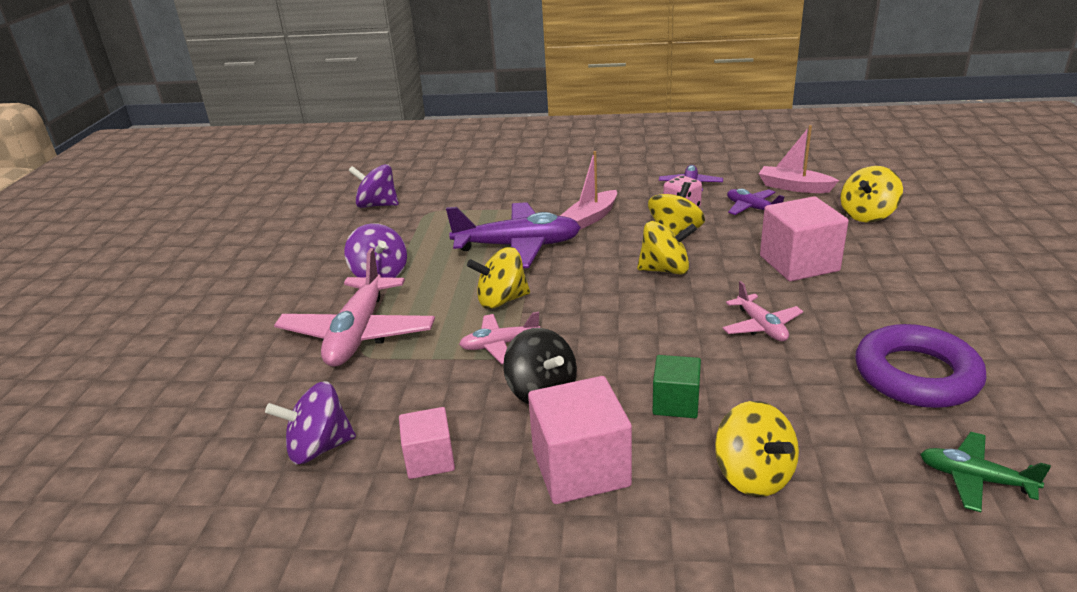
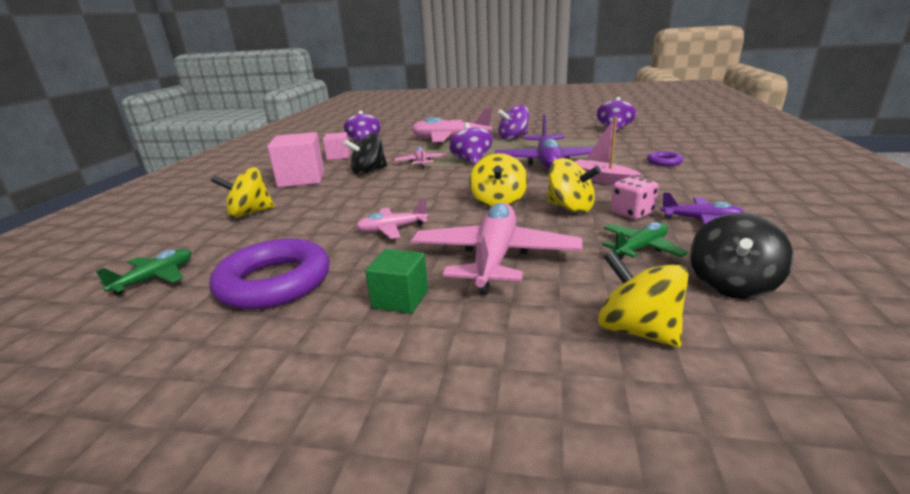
camera: 95 degrees right, 5 degrees down
(502, 300) = (471, 161): yellow spinning top -> purple spinning top
(534, 187) = (664, 162): none -> purple ring
(676, 403) = (329, 199): green cube -> green cube (400, 299)
(752, 209) = (640, 248): purple plane -> green plane
(794, 187) = (731, 285): pink boat -> black spinning top
(799, 263) = (494, 258): pink cube -> pink plane

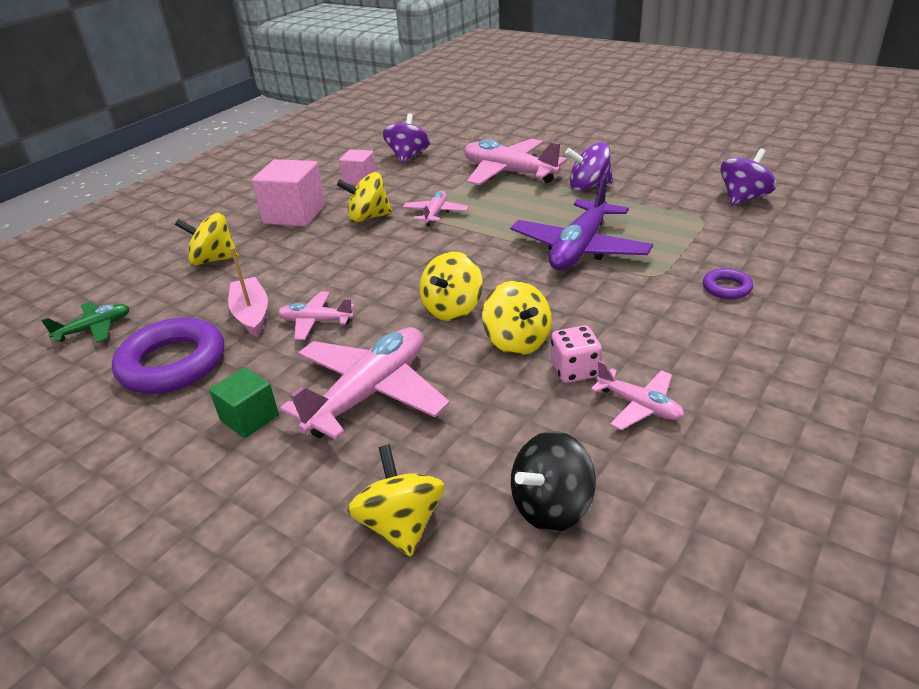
camera: 25 degrees right, 10 degrees up
(369, 171) = (368, 217): black spinning top -> yellow spinning top
(471, 161) = (493, 225): purple spinning top -> none
(602, 180) = (606, 302): pink boat -> pink boat (251, 314)
(640, 248) = (521, 427): green plane -> none
(701, 220) = (639, 406): purple plane -> pink plane

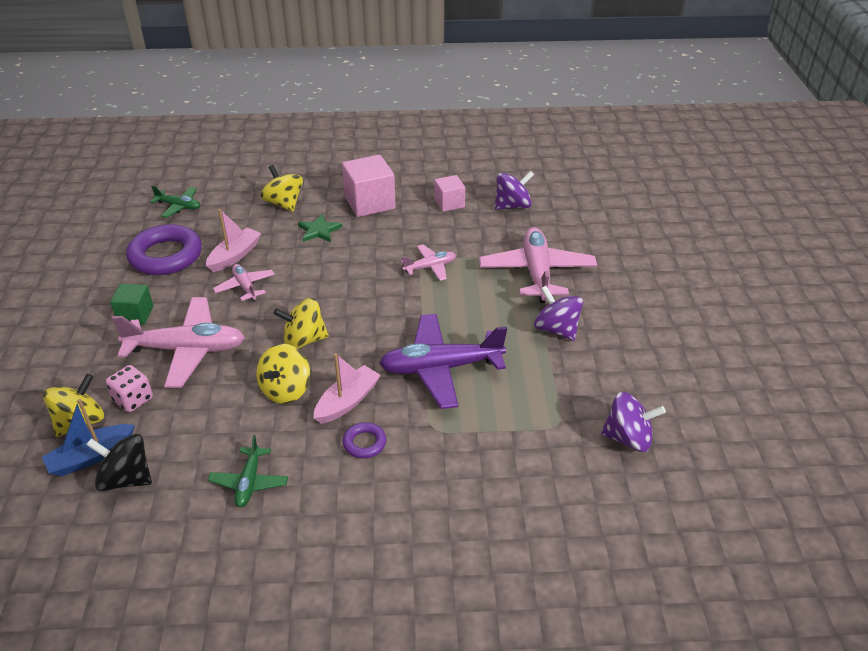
camera: 50 degrees right, 5 degrees up
(292, 252) = (319, 230): none -> green star
(368, 217) = (395, 238): yellow spinning top -> none
(481, 531) = (91, 457): none -> blue boat
(574, 310) = (347, 401): none -> pink boat
(575, 370) = (270, 433): pink dice -> pink dice (133, 399)
(639, 406) = (249, 482): pink plane -> green plane
(726, 288) = (446, 478): purple ring -> purple ring (364, 443)

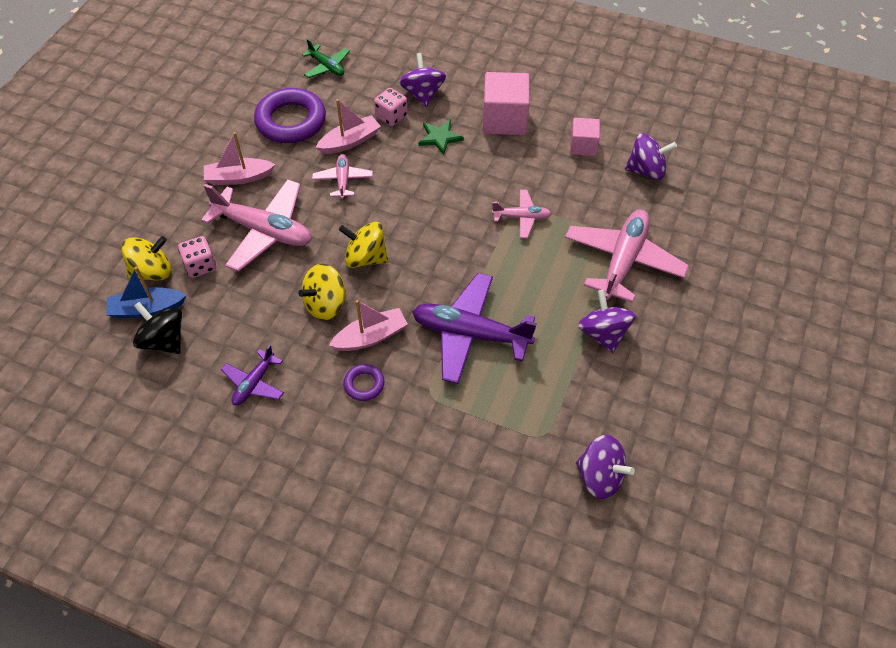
camera: 25 degrees right, 15 degrees up
(135, 314) = (239, 177): green cube -> pink boat
(249, 482) = (254, 383): green plane -> purple plane
(264, 227) = (391, 116): none -> pink dice
(284, 204) = (423, 94): yellow spinning top -> purple spinning top

